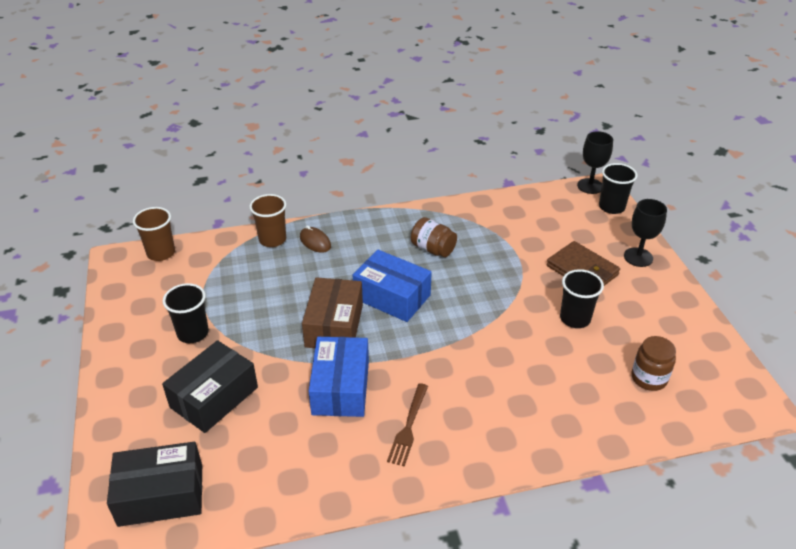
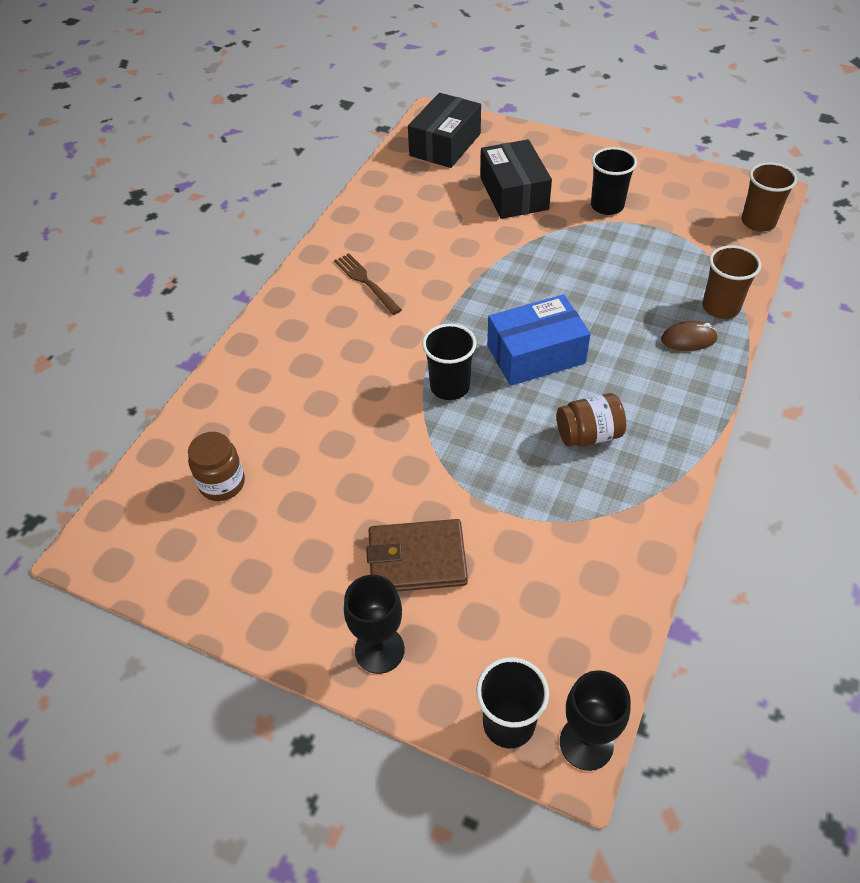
camera: 130 degrees right, 10 degrees up
(334, 325) = (532, 293): brown box -> none
(341, 388) = (450, 263): blue box -> none
(575, 318) = (354, 486): black cup -> black cup (450, 387)

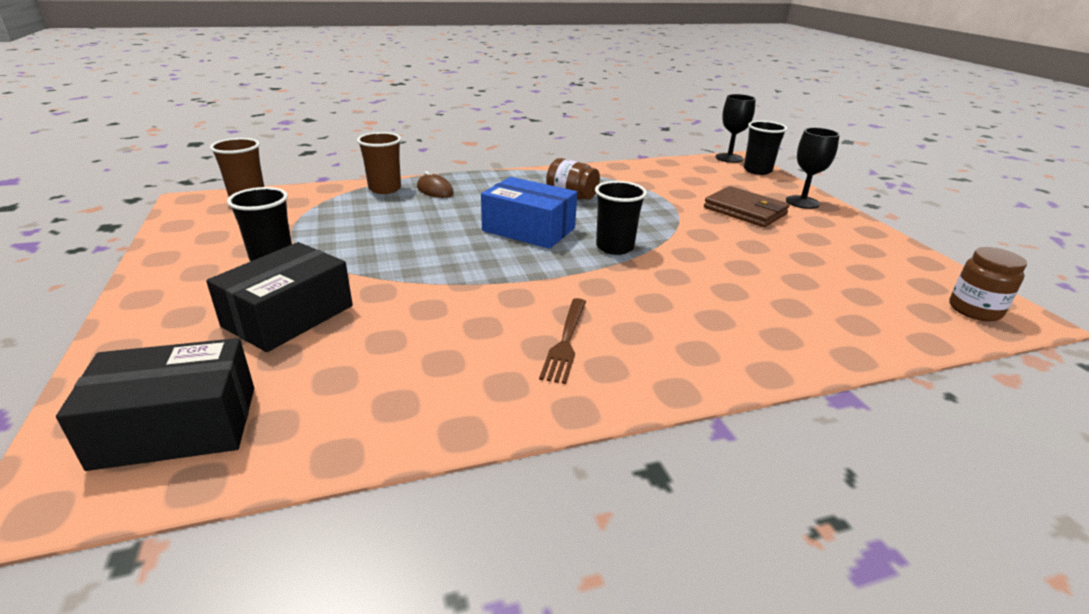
camera: 135 degrees left, 20 degrees down
(222, 483) = (865, 293): brown jar -> brown jar (974, 310)

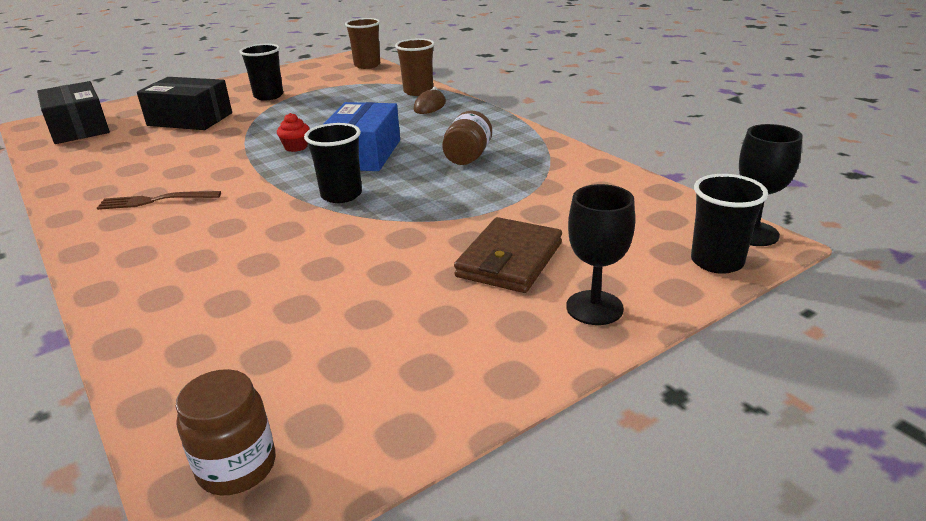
camera: 75 degrees right, 0 degrees up
(478, 256) = (296, 147): none -> red cupcake

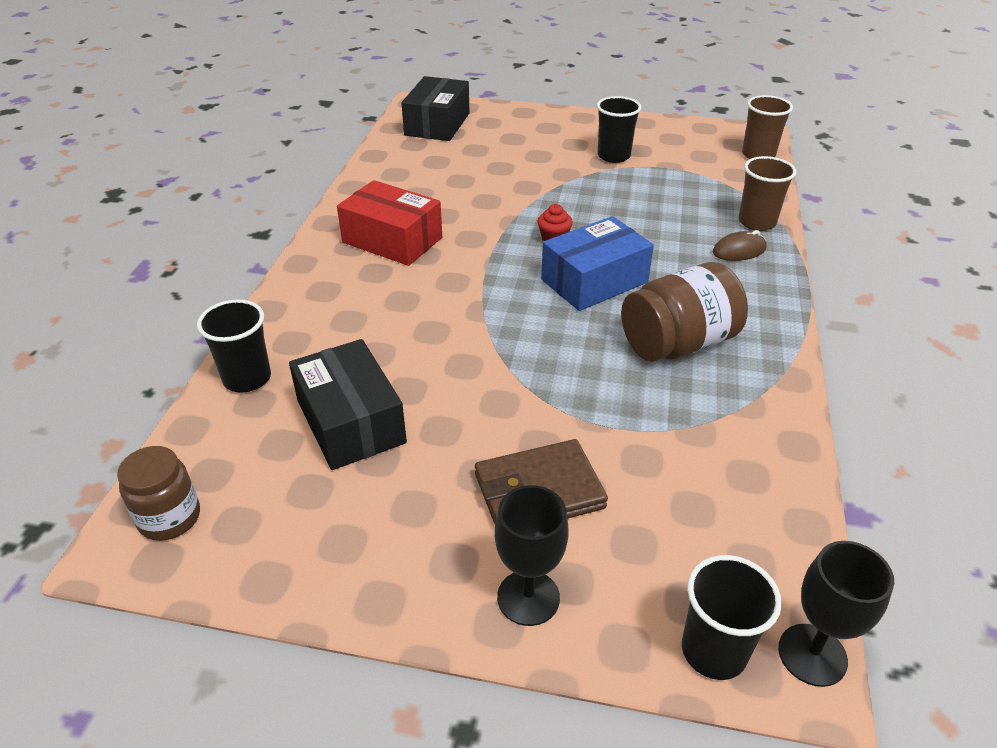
camera: 45 degrees right, 10 degrees up
(154, 201) = (392, 240): brown fork -> red box
(190, 119) = (519, 155): black box -> black box (351, 422)
(341, 195) = (515, 320): black cup -> black cup (247, 378)
(468, 157) = (678, 344): brown jar -> brown jar, size x1.60

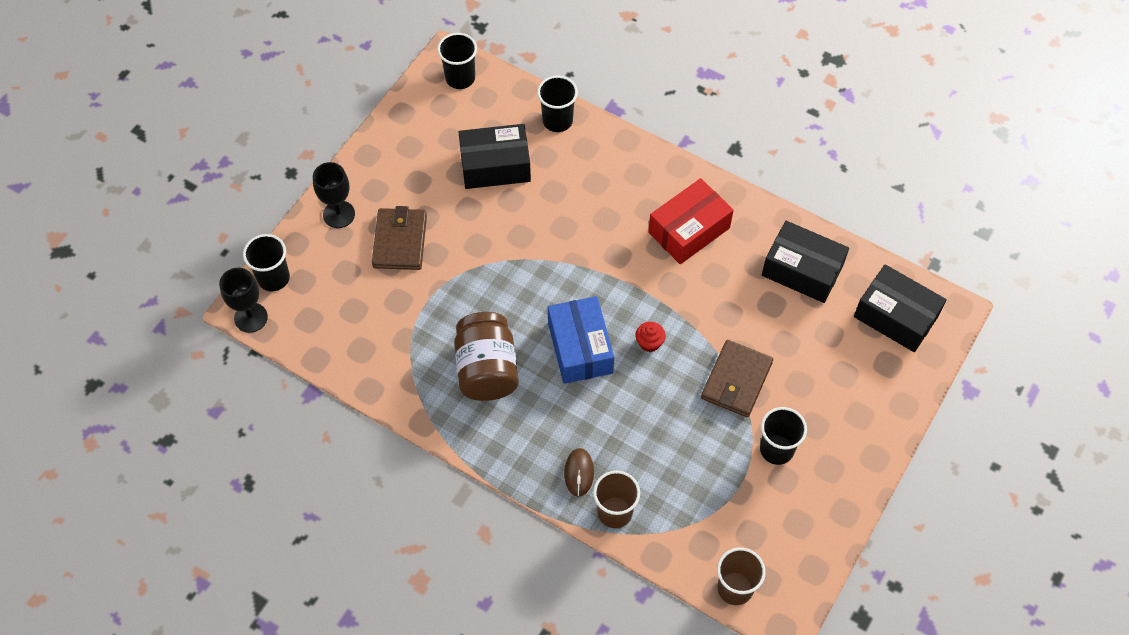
camera: 110 degrees right, 20 degrees up
(169, 518) = (460, 78): brown jar -> black cup
(411, 170) = (802, 270): none -> black box
(560, 184) = (736, 380): none -> brown wallet

